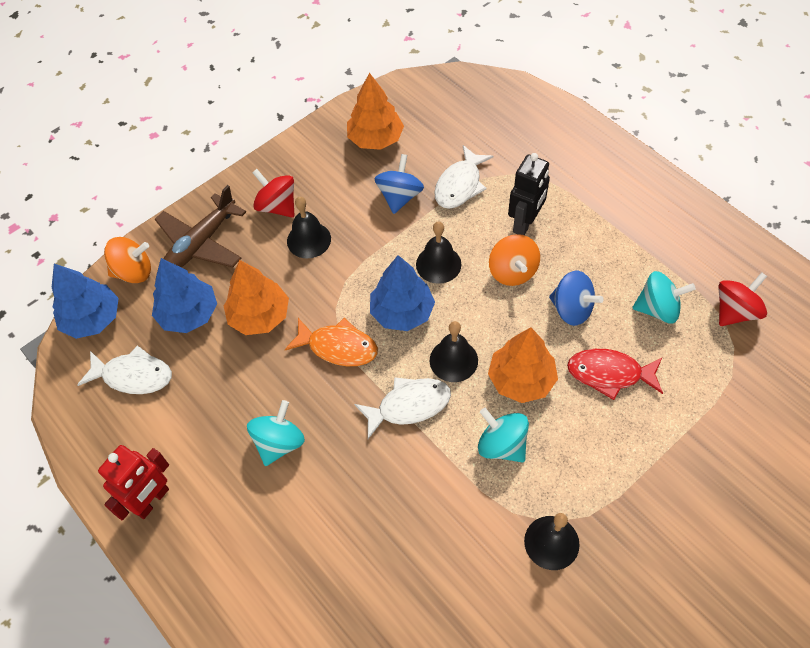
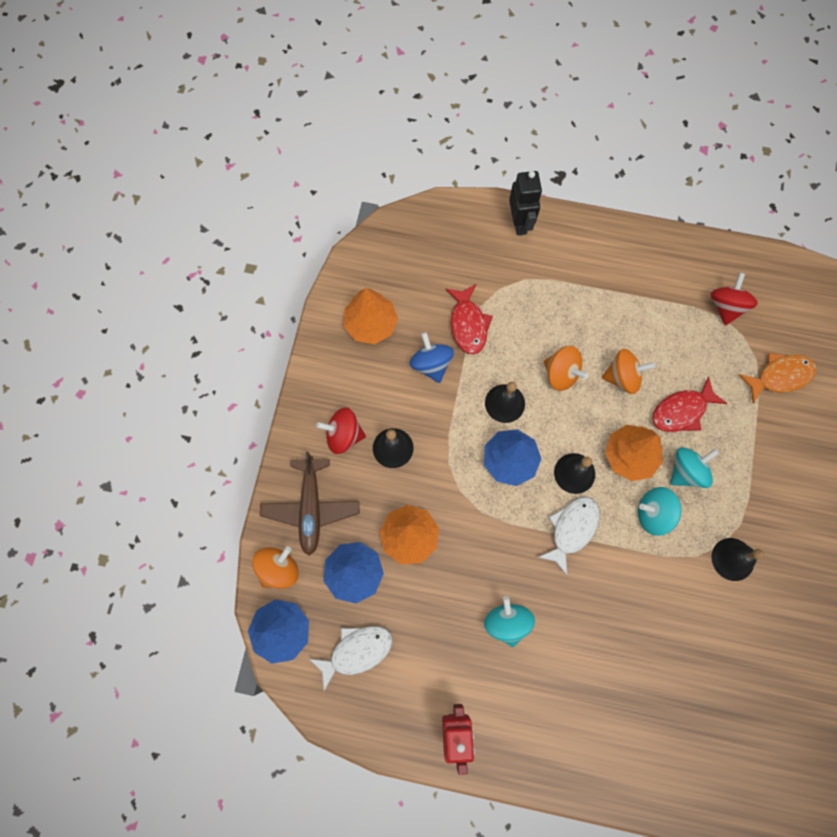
camera: 40 degrees left, 15 degrees up
(338, 347) = (487, 520): orange fish -> orange fish (779, 376)
(460, 185) = (468, 324): white fish -> red fish
(525, 223) = (539, 327): black robot -> black robot (519, 223)
(571, 309) = (622, 377): blue spinning top -> orange spinning top
(657, 309) = (677, 338): turquoise spinning top -> turquoise spinning top (686, 471)

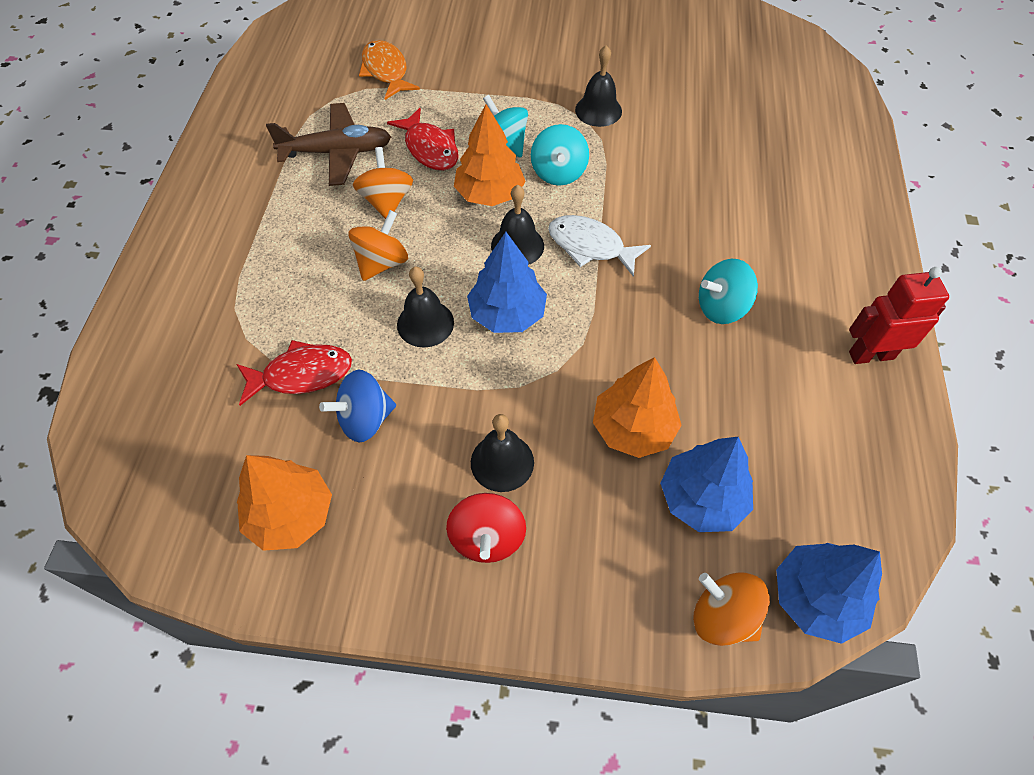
camera: 95 degrees left, 15 degrees down
(311, 508) = (614, 576): brown plane -> brown plane (337, 152)
(356, 651) = (812, 483): white fish -> none
(519, 223) = (140, 318): black robot -> none
(726, 307) = (297, 111): red spinning top -> none

